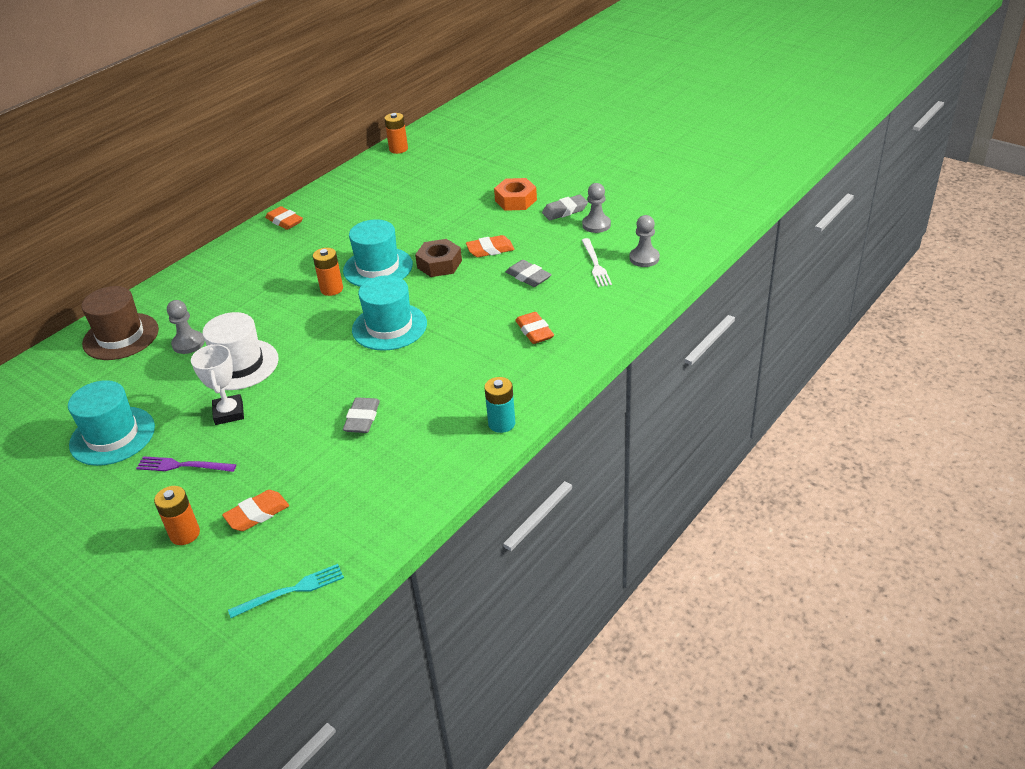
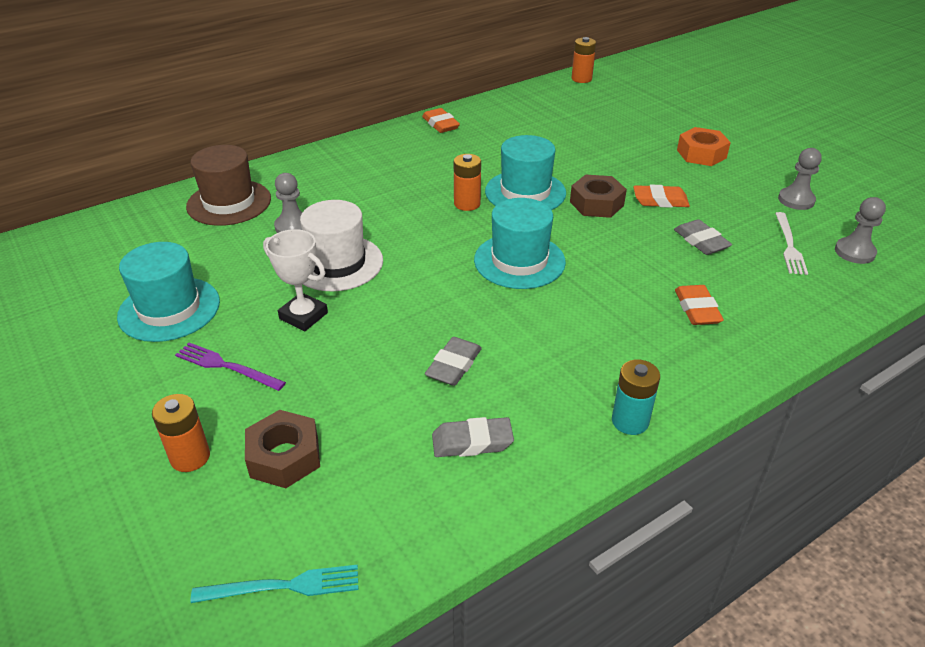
camera: 15 degrees right, 0 degrees up
(229, 413) = (303, 316): white trophy -> white trophy turned 60 degrees counterclockwise
(257, 514) = (284, 457): orange eraser -> brown nut
(565, 211) = (758, 177): grey eraser -> grey eraser (472, 442)

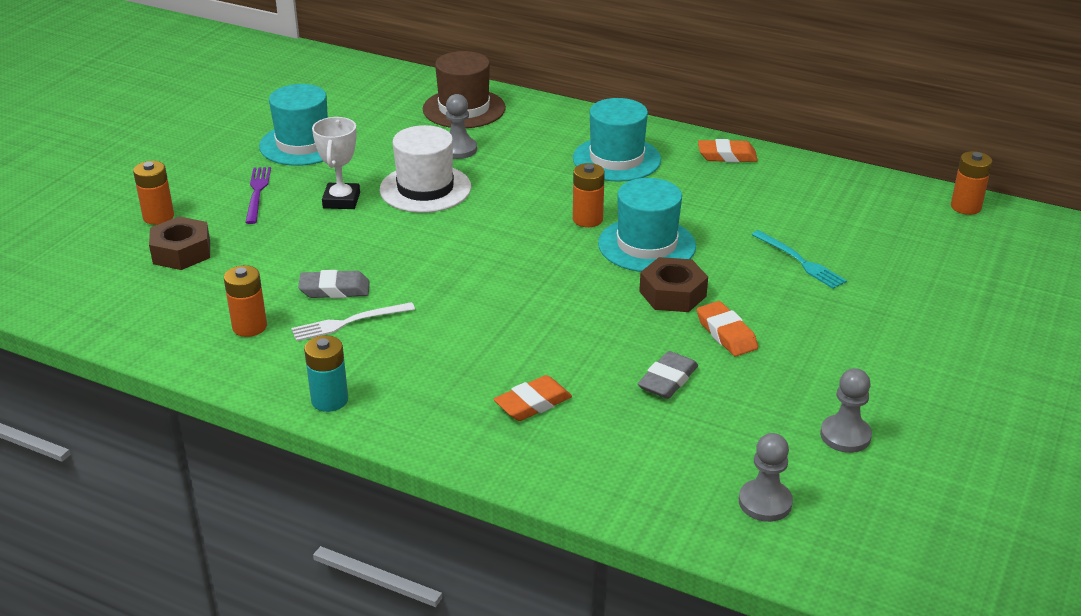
camera: 60 degrees right, 5 degrees down
(283, 586) = (69, 295): turquoise fork -> turquoise fork (800, 261)
(440, 124) = (727, 156): orange eraser -> orange eraser turned 60 degrees clockwise
(472, 442) = (249, 327): grey eraser -> orange battery
(519, 261) = (517, 277): turquoise hat -> turquoise hat (616, 159)
(701, 154) = (878, 339): orange nut -> none
(789, 245) = (726, 447): white fork -> white fork (349, 322)

